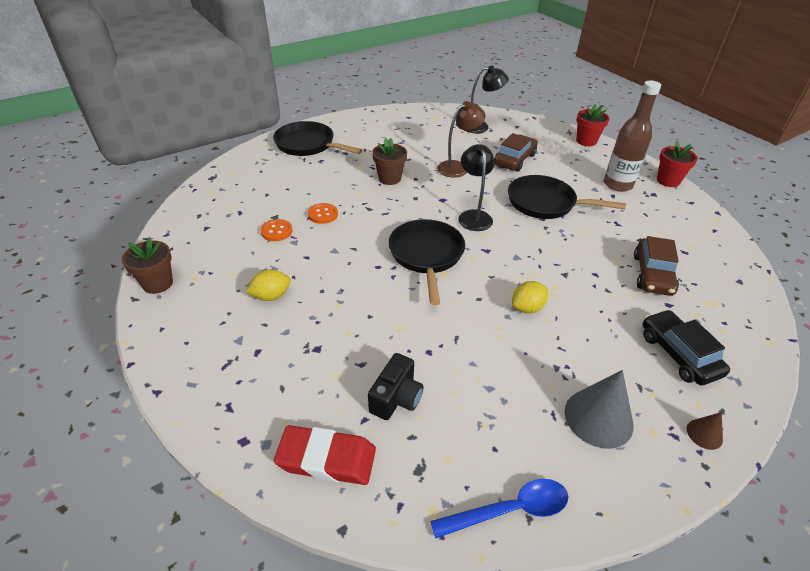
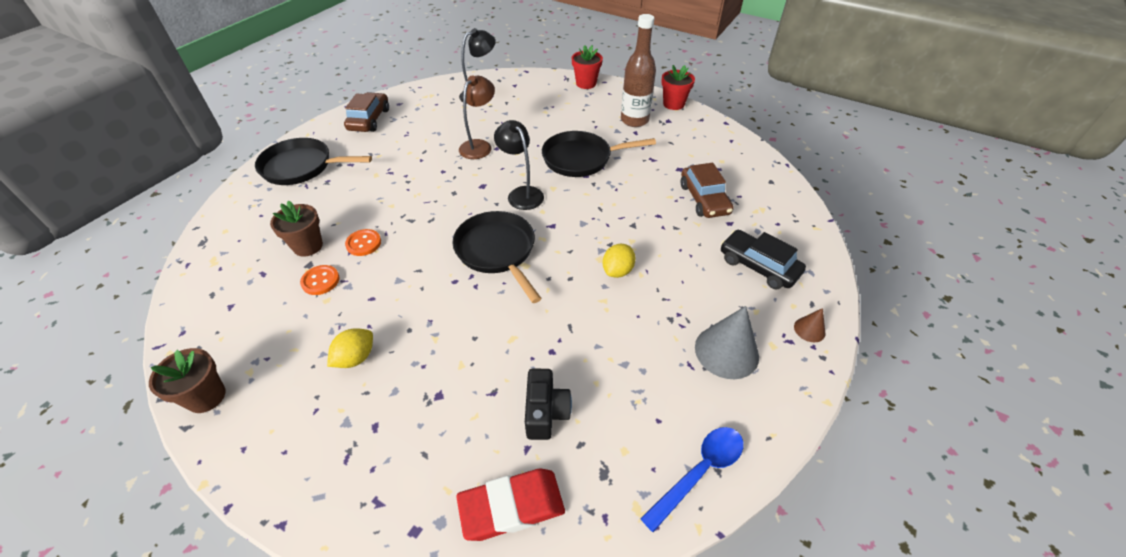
camera: 25 degrees left, 5 degrees up
(389, 178) = (415, 179): brown flower pot -> brown flower pot (308, 246)
(514, 159) = (530, 121): brown car -> brown car (369, 119)

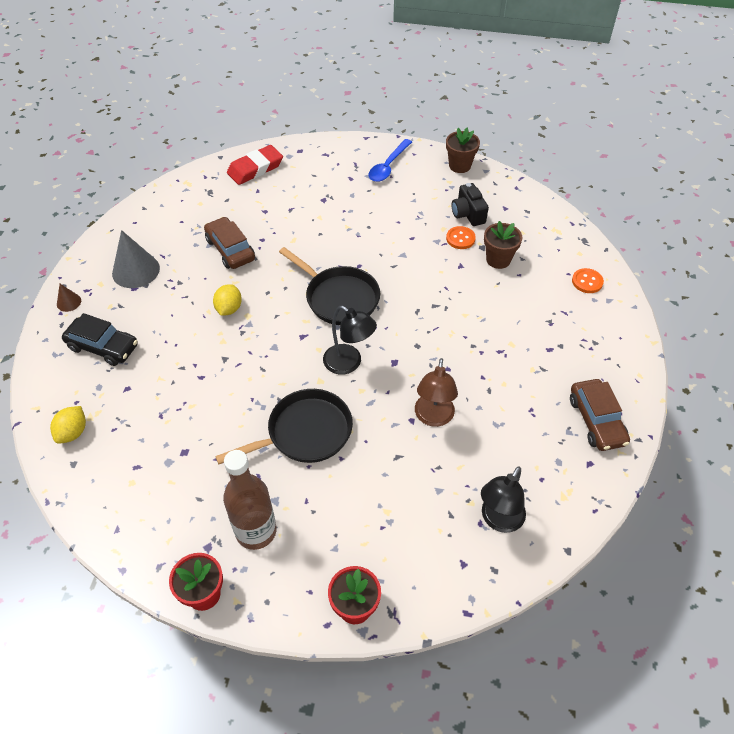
camera: 160 degrees right, 5 degrees up
(302, 167) = (593, 331): black pan -> none
(356, 358) = (390, 203): yellow lemon -> yellow lemon (73, 432)
(363, 243) = (456, 274): orange button -> orange button (587, 282)
(546, 412) = (253, 208): black camera -> black camera (468, 214)
(699, 472) = (155, 205): blue spoon -> blue spoon (388, 166)
(704, 199) = (153, 412): brown car -> brown car (230, 249)

